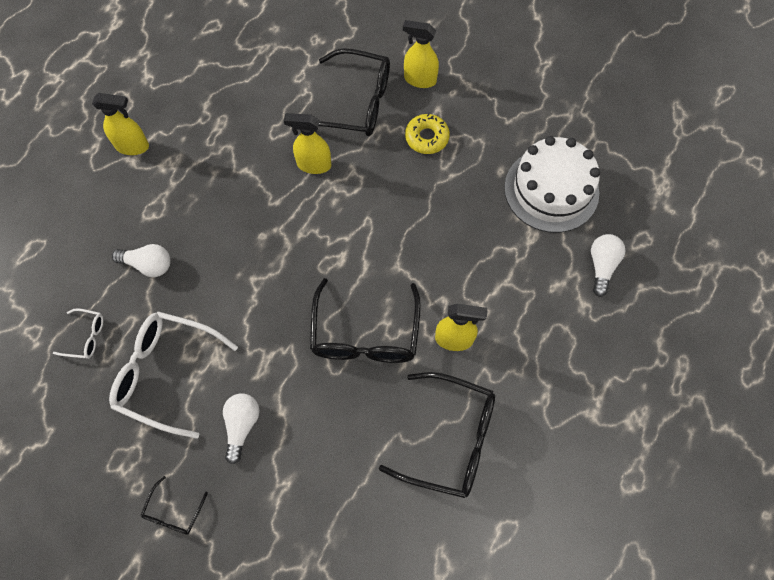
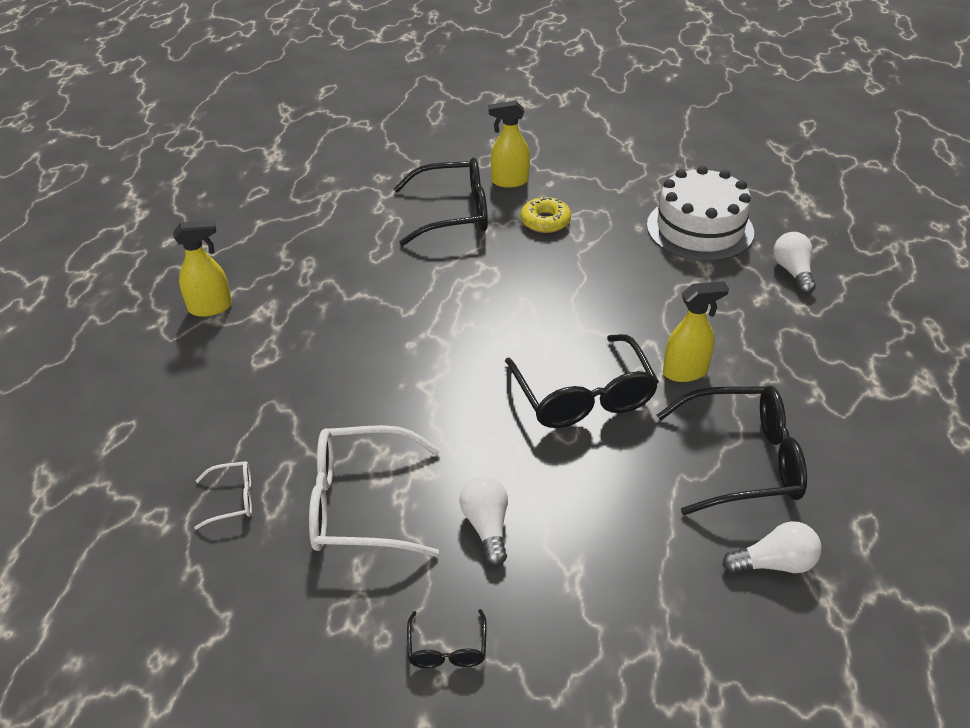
camera: 20 degrees left, 25 degrees down
(148, 265) = (283, 406): white light bulb -> white light bulb (774, 563)
(313, 165) = (435, 271): yellow spray bottle -> none

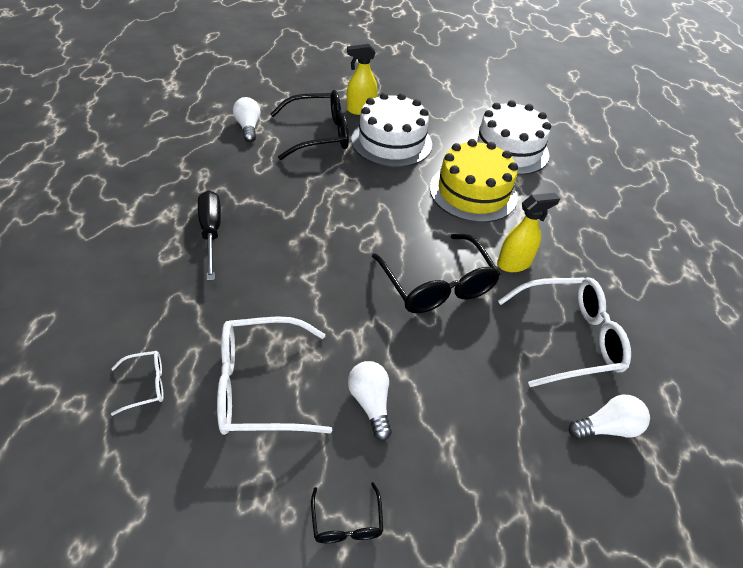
camera: 10 degrees left, 5 degrees up
(211, 308) = (121, 211): yellow spray bottle -> none
(314, 333) = (211, 232): none -> black screwdriver
(545, 221) = (391, 142): yellow donut -> white cake
(644, 284) = (473, 192): none -> yellow cake
(743, 461) = (569, 338): black glasses -> white glasses
(793, 272) = (581, 183): white light bulb -> white light bulb (248, 127)

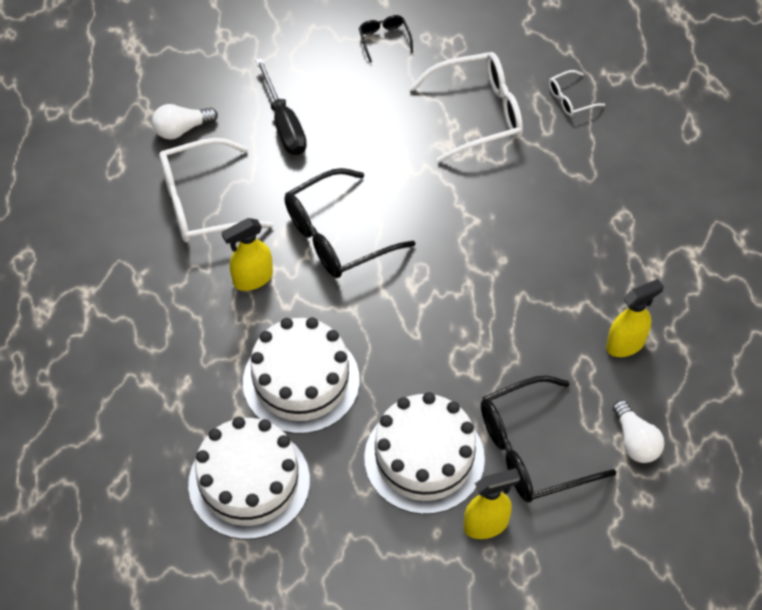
camera: 175 degrees right, 10 degrees up
(211, 232) = (594, 254): black screwdriver -> black screwdriver (284, 124)
(223, 173) = (626, 344): none -> yellow spray bottle
(370, 403) = (383, 115): white light bulb -> none
(437, 285) = (336, 236): black glasses -> black glasses turned 90 degrees counterclockwise
(473, 192) = (301, 381): yellow cake -> white cake

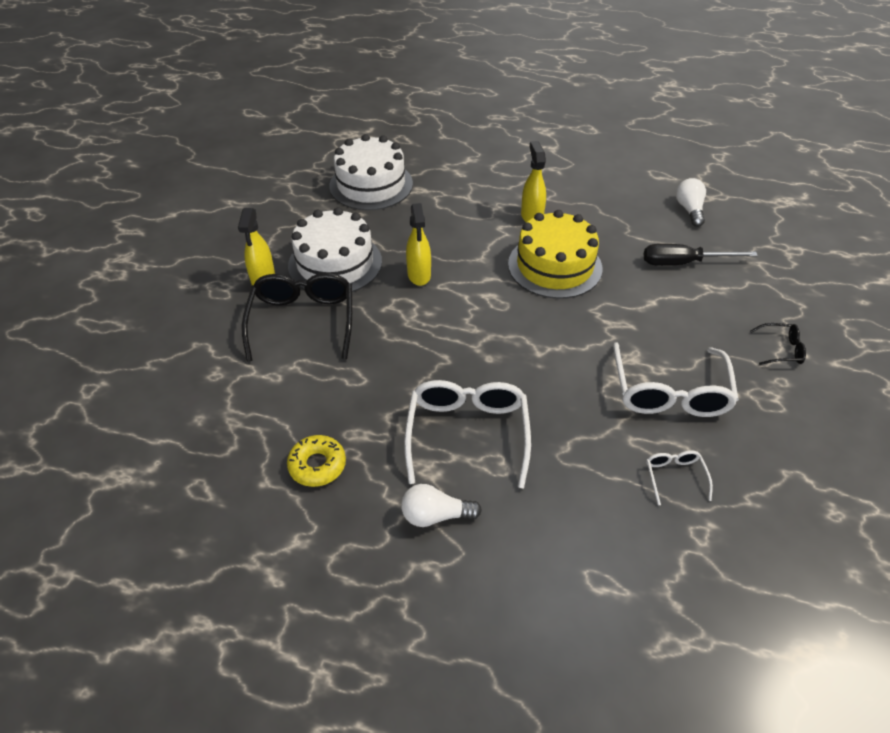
camera: 110 degrees right, 10 degrees down
(202, 202) = (612, 207): white glasses -> white glasses (467, 433)
(301, 381) = (433, 221): white cake -> none
(336, 236) = (554, 266): black glasses -> yellow cake
(626, 344) = (360, 415): yellow spray bottle -> yellow spray bottle (419, 275)
(635, 441) = (267, 387): white light bulb -> white light bulb (435, 515)
(697, 355) = (317, 465): none -> yellow donut

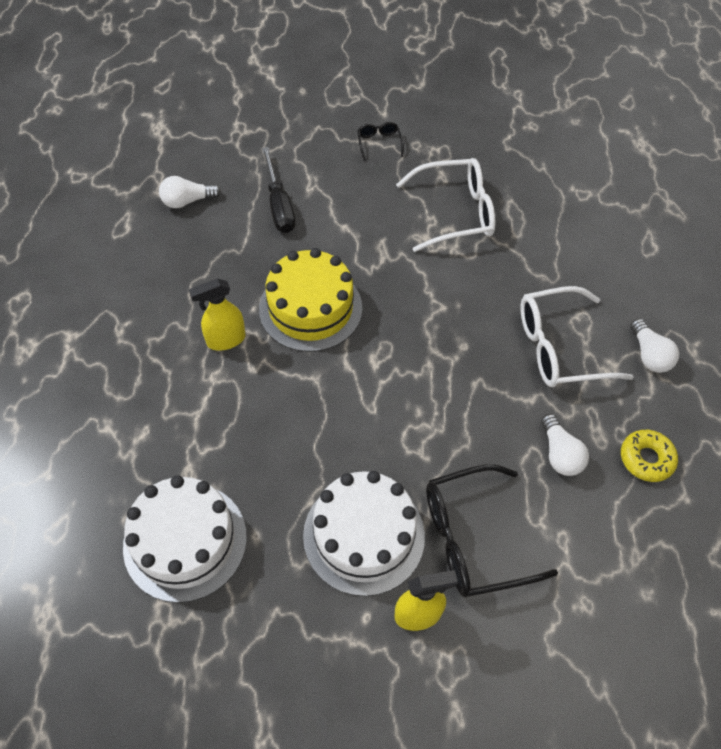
camera: 105 degrees left, 10 degrees up
(351, 398) = (559, 454): none -> white light bulb
(419, 275) = (360, 435): yellow spray bottle -> none
(674, 476) = (540, 208): white glasses -> none

